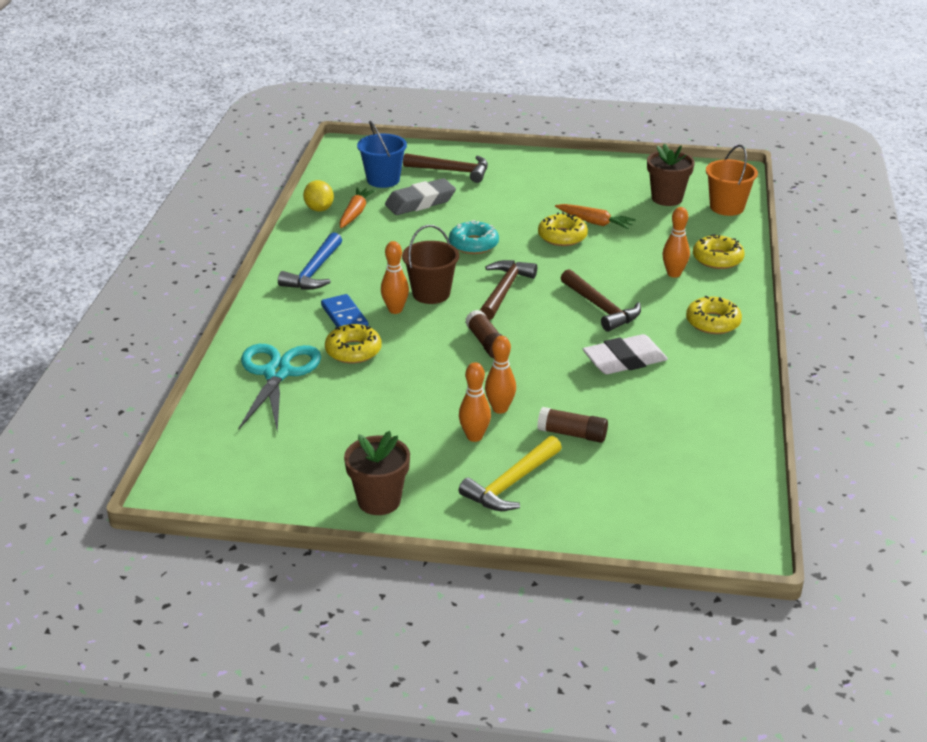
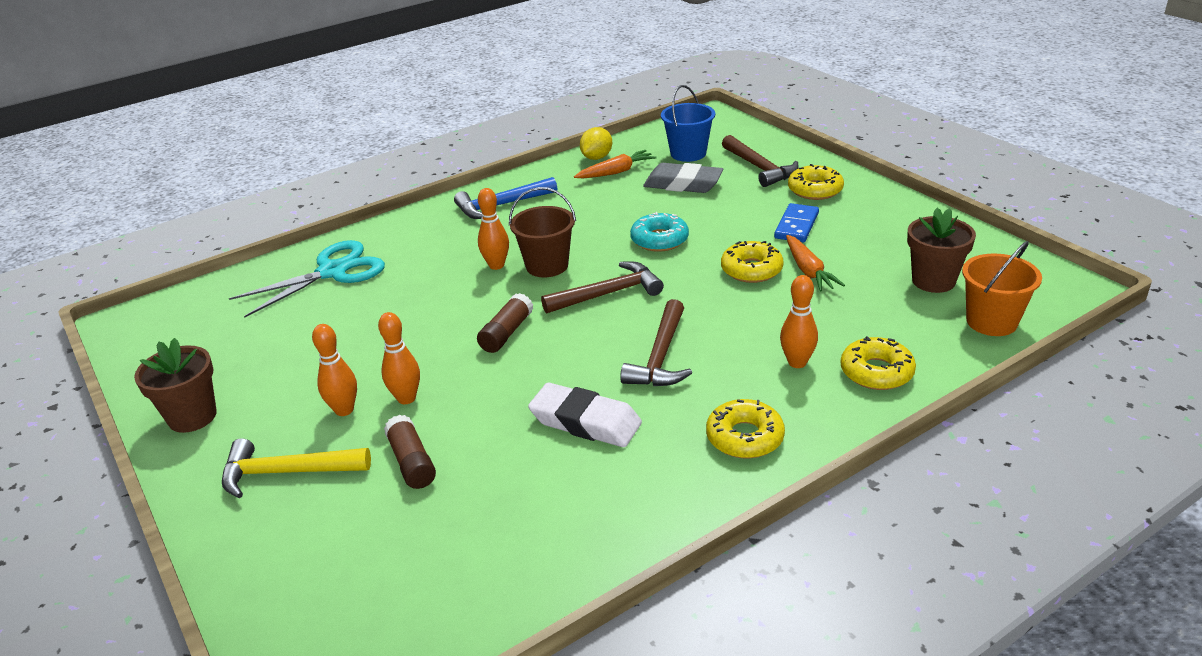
camera: 50 degrees right, 0 degrees up
(344, 317) = (453, 252): blue domino -> blue domino (796, 226)
(353, 351) = (408, 282): yellow donut -> yellow donut (815, 190)

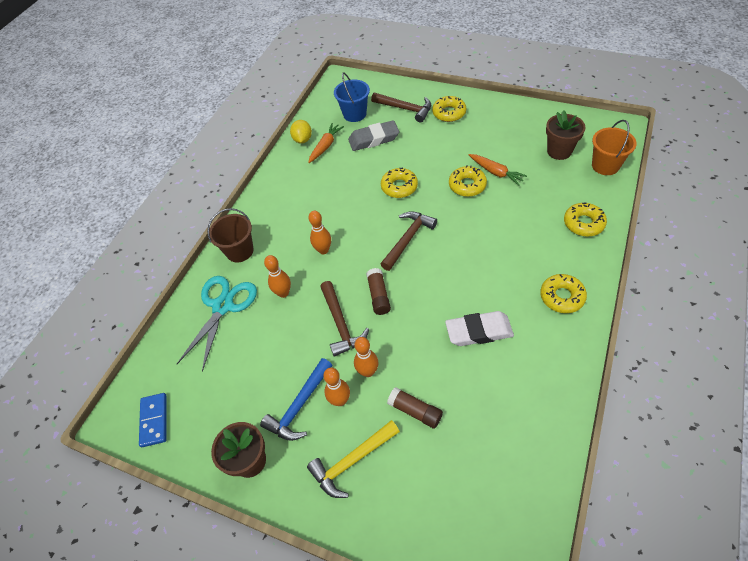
camera: 30 degrees left, 20 degrees up
(501, 205) = (280, 203): blue hammer -> blue hammer (299, 406)
(547, 266) = (354, 236): brown bucket -> brown bucket (240, 251)
(659, 240) = (399, 187): turquoise donut -> yellow donut
(660, 357) = (476, 268): brown hammer -> brown hammer (341, 324)
(796, 226) = (462, 143): blue domino -> blue domino (154, 420)
(797, 362) = (543, 236): orange bowling pin -> orange bowling pin (283, 293)

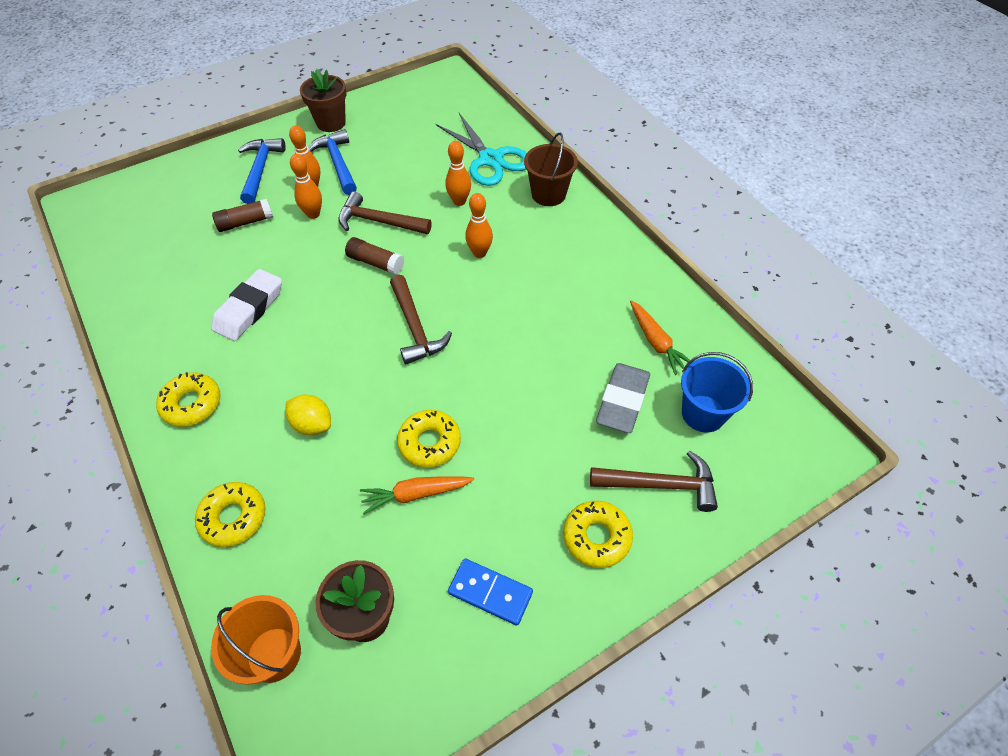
camera: 120 degrees right, 0 degrees up
(154, 420) = (424, 91): blue domino -> blue domino (490, 592)
(302, 140) = (693, 326): yellow lemon -> yellow lemon (312, 424)
(352, 461) = (260, 170): yellow hammer -> blue hammer
(399, 187) = (502, 371): yellow donut -> none
(405, 109) = (660, 485): brown hammer -> brown hammer turned 150 degrees counterclockwise

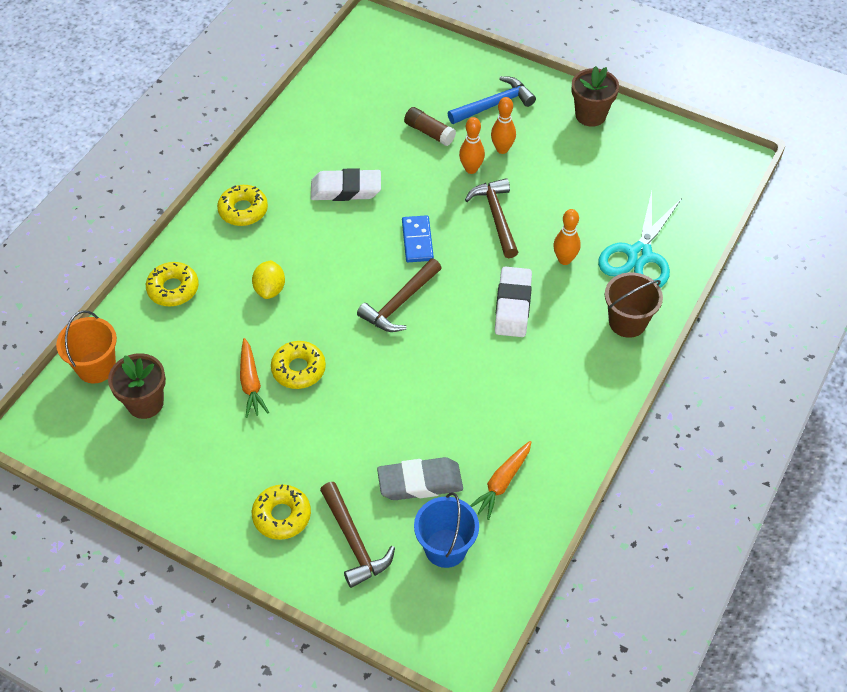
camera: 60 degrees right, 0 degrees up
(338, 163) = (543, 150): blue hammer -> none
(375, 263) = (449, 240): brown glue stick -> none
(415, 494) = (251, 383): orange carrot -> orange carrot turned 150 degrees counterclockwise
(479, 253) = (513, 306): orange bowling pin -> white eraser
(490, 592) = (201, 467): blue domino -> blue domino (417, 241)

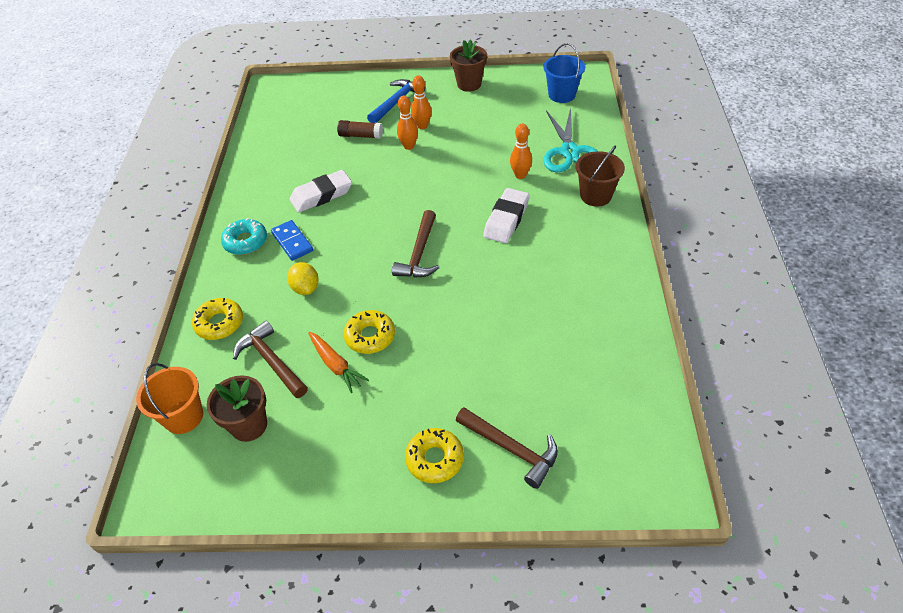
camera: 25 degrees left, 5 degrees down
(243, 210) = (245, 241): yellow donut -> turquoise donut
(417, 241) = (402, 206): blue domino -> blue domino (292, 242)
(420, 482) = (531, 375): grey eraser -> none
(445, 548) = (589, 415): blue bucket -> blue bucket (562, 95)
(496, 217) = (450, 168): brown hammer -> brown hammer (271, 361)
(502, 483) = (594, 344): orange carrot -> none
(513, 306) = (506, 219): white eraser -> white eraser turned 45 degrees clockwise

